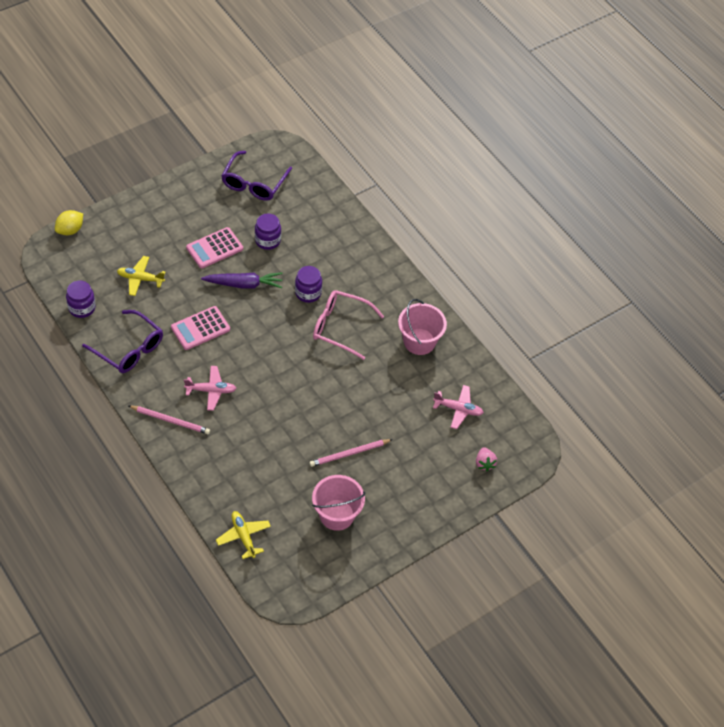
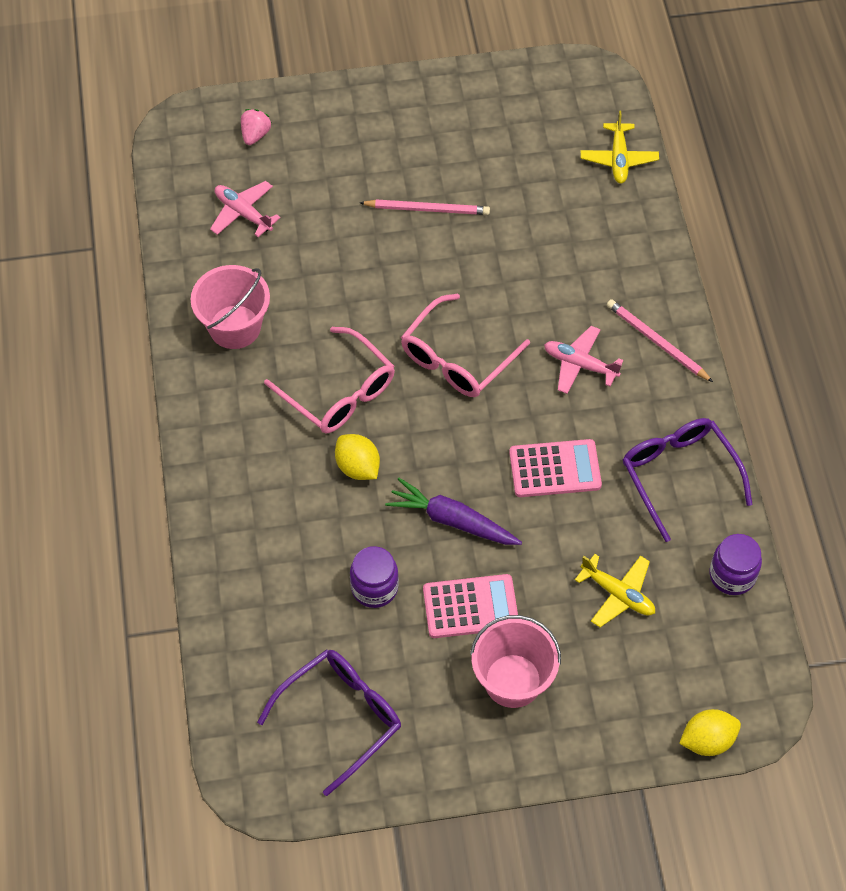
camera: 150 degrees left, 5 degrees up
(284, 369) = (457, 358): none -> pink glasses
(308, 293) = (358, 467): purple jar -> yellow lemon
(337, 515) = (485, 142): pink bucket -> pink bucket (513, 681)

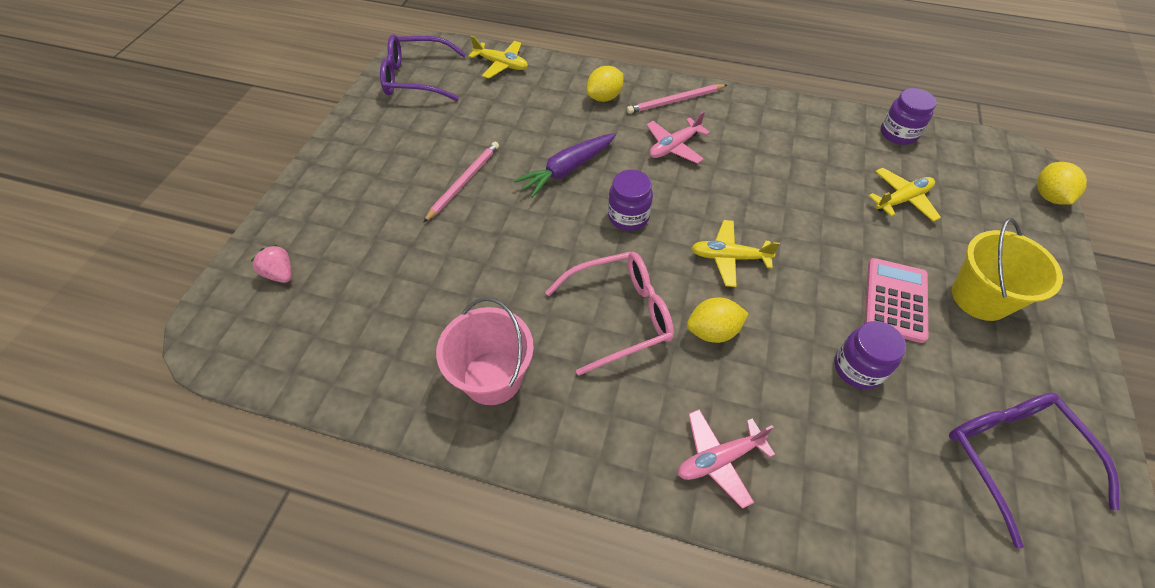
camera: 65 degrees left, 5 degrees down
(243, 213) = (361, 318): pink plane -> pink plane (719, 459)
(450, 457) = (729, 257): none -> yellow plane
(452, 520) = (798, 280): purple carrot -> purple carrot (567, 170)
(457, 358) = (628, 216): pink glasses -> purple jar
(513, 681) = (980, 297): pink bucket -> yellow bucket
(555, 469) = (768, 195): pink calculator -> none
(622, 274) = (604, 97): none -> yellow lemon
(679, 475) = (800, 130): purple glasses -> purple glasses (416, 78)

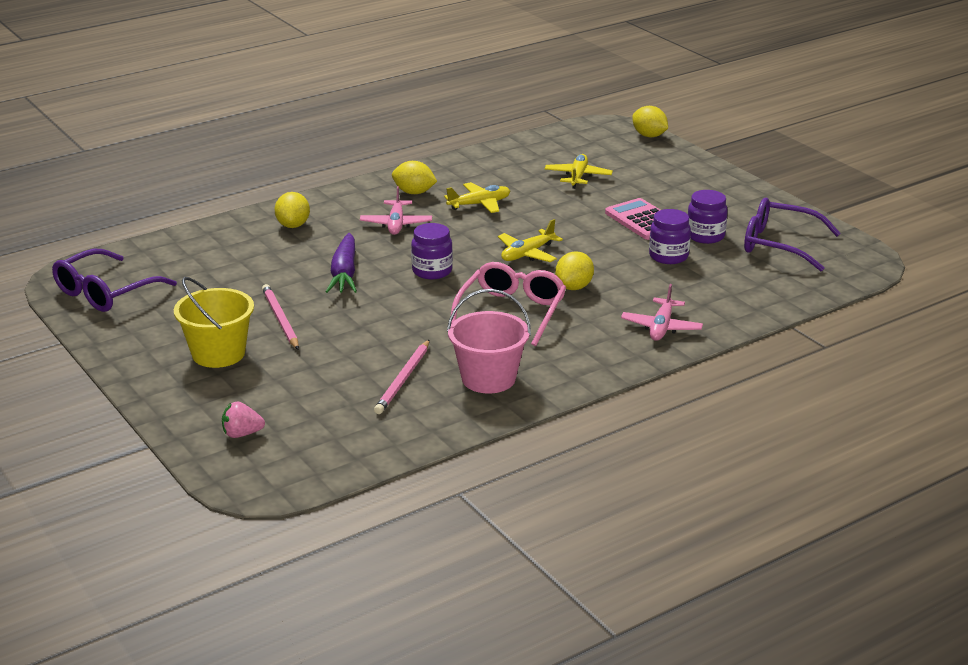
camera: 50 degrees left, 25 degrees down
(501, 64) = (166, 249): yellow plane -> yellow plane (479, 204)
(675, 101) = (350, 201): pink pencil -> pink pencil (403, 379)
(734, 123) = (414, 192): none -> yellow lemon
(898, 133) = (525, 147): purple jar -> purple jar (705, 236)
(980, 297) = (680, 196): yellow bucket -> yellow bucket (218, 353)

